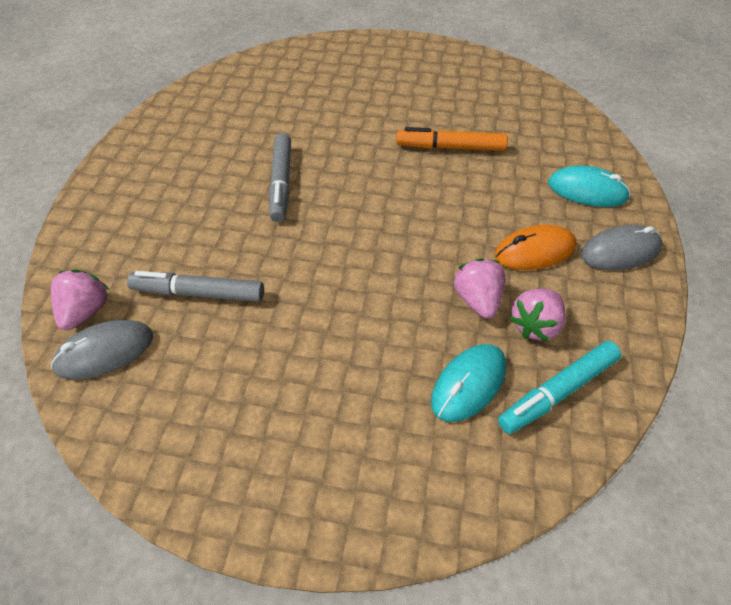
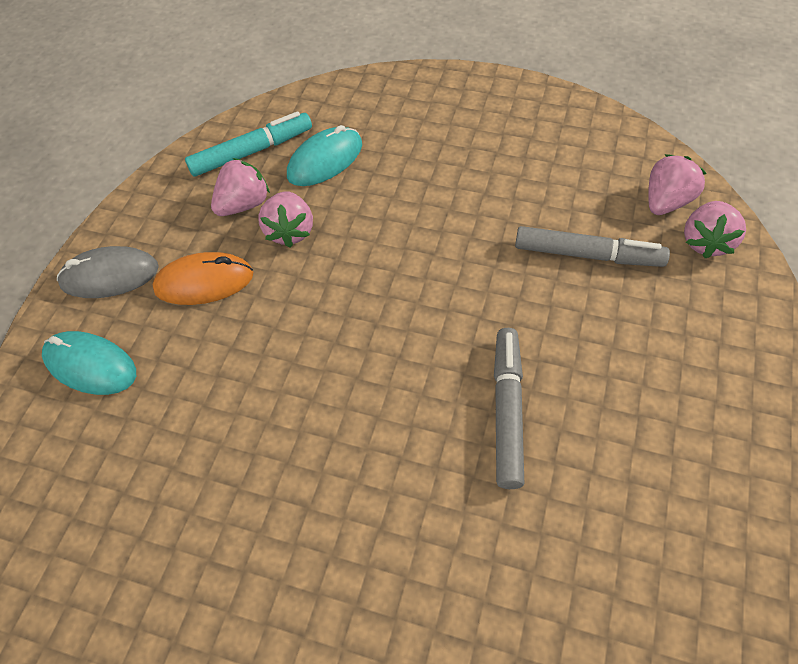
camera: 170 degrees left, 5 degrees up
(105, 352) = (666, 201): grey mouse -> pink strawberry
(450, 147) = (242, 466): orange marker -> none

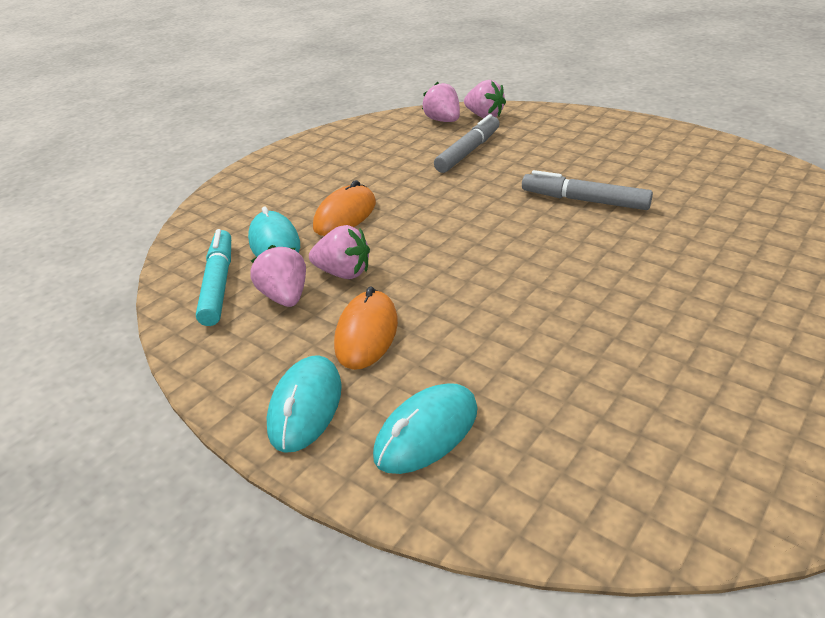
camera: 70 degrees left, 20 degrees down
(110, 276) = (305, 406): grey mouse -> turquoise mouse
(392, 193) = (345, 215): none -> orange mouse

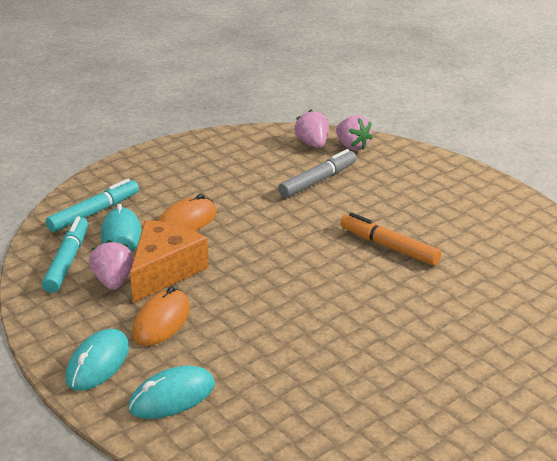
camera: 10 degrees right, 5 degrees down
(233, 225) = (94, 212): none -> turquoise marker
(344, 273) = (164, 271): pink strawberry -> orange cheese
(584, 200) = (388, 246): grey marker -> orange marker

